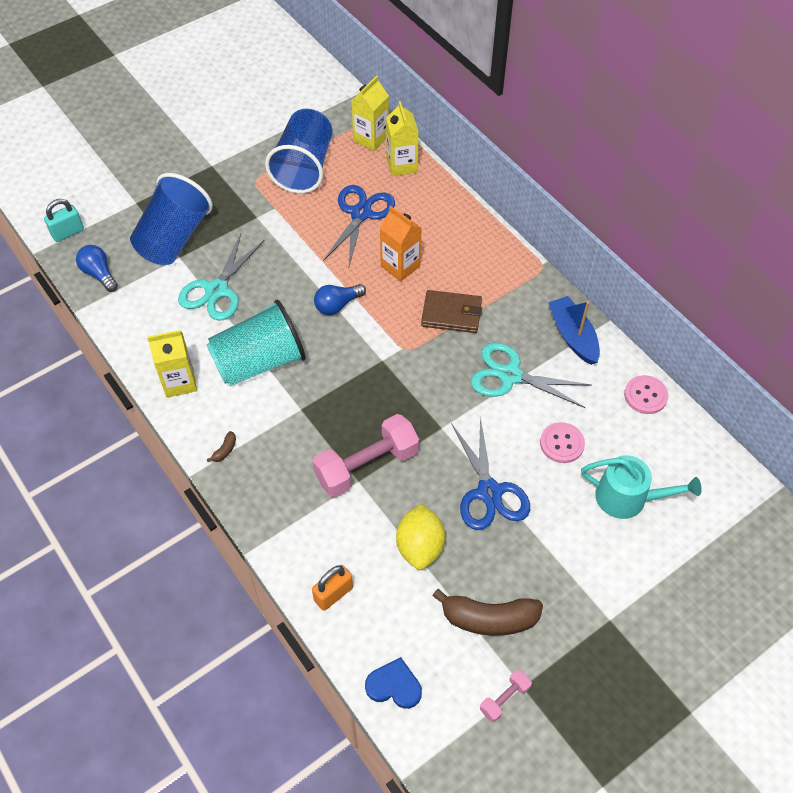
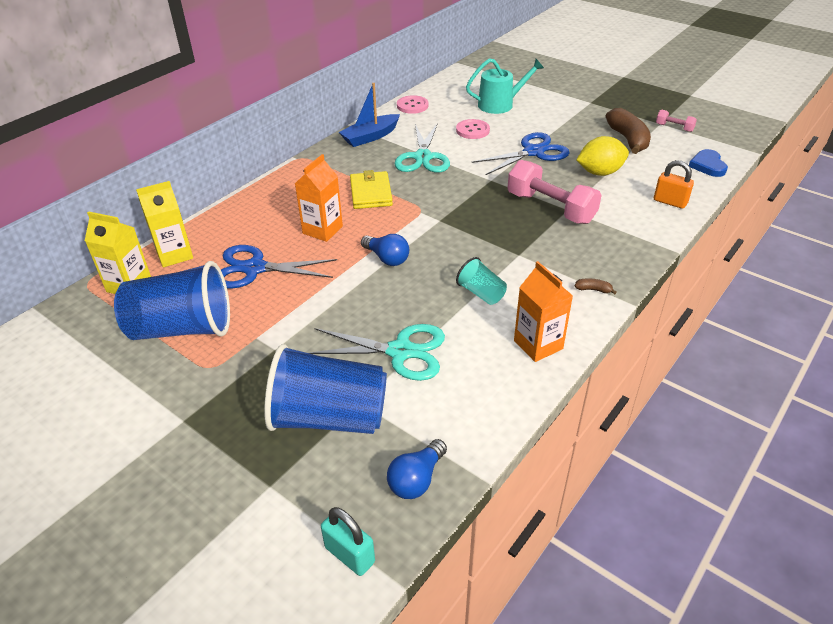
camera: 105 degrees left, 15 degrees down
(179, 382) = (538, 345): yellow carton -> orange carton
(259, 362) = (481, 293): turquoise cup -> turquoise cup, size x0.48
(451, 314) = (371, 193): brown wallet -> yellow wallet
(627, 498) = (500, 104): turquoise watering can -> turquoise watering can turned 75 degrees clockwise

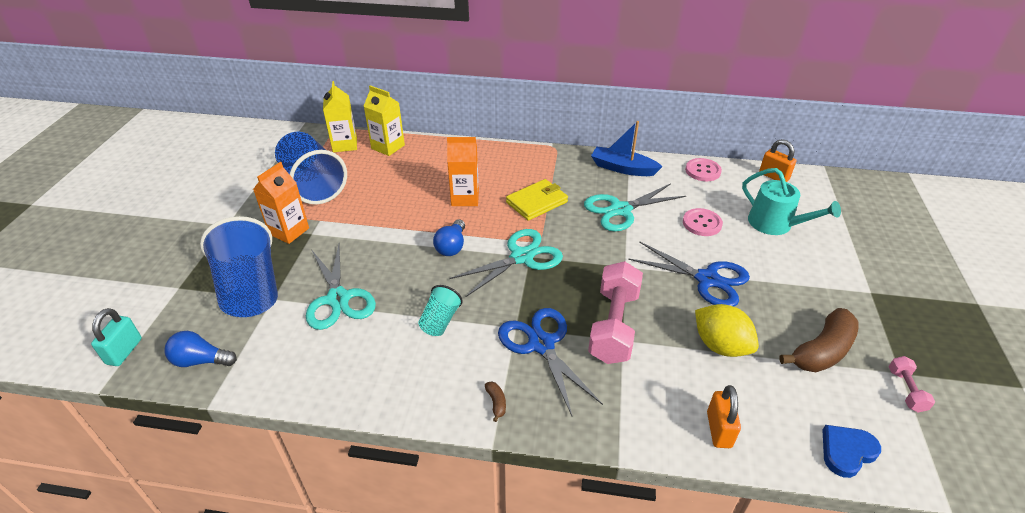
camera: 60 degrees right, 0 degrees up
(255, 268) = (395, 186): blue scissors -> blue scissors (541, 344)
(437, 224) = (522, 257): none -> turquoise scissors
(448, 83) = (773, 176): none -> orange padlock
(538, 345) = (388, 384): orange carton -> orange carton (289, 231)

